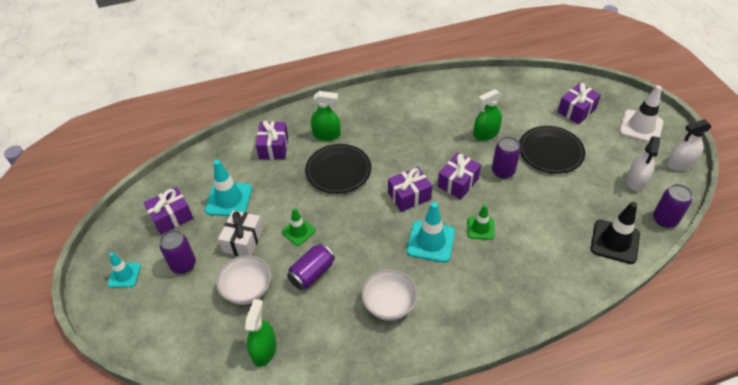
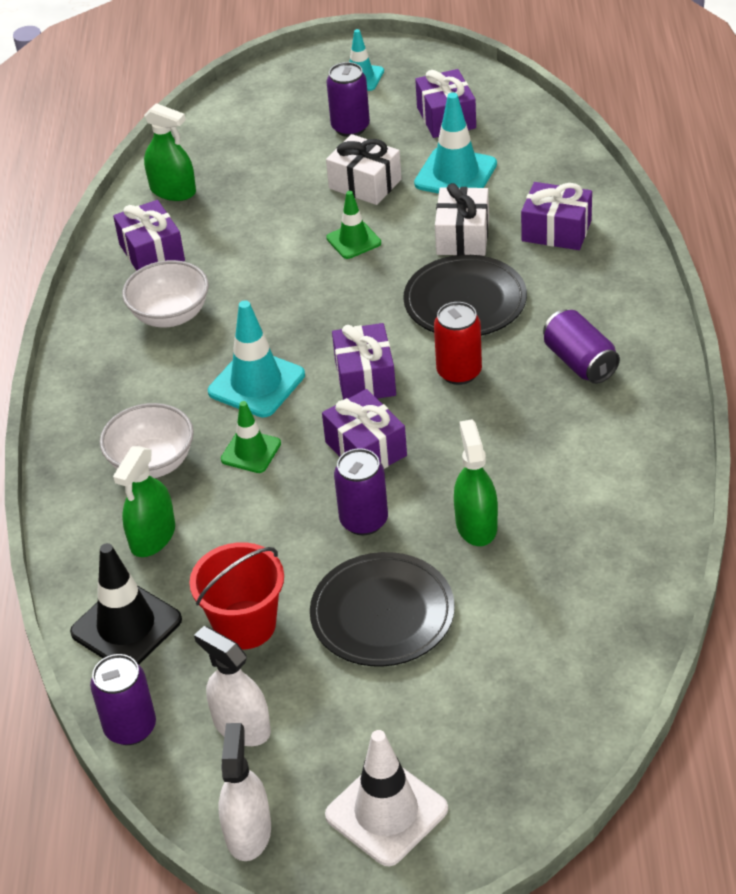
camera: 110 degrees right, 5 degrees down
(247, 290) = (275, 182): white bowl -> white bowl (152, 463)
(285, 183) = (462, 236): none -> white gift
(312, 273) = (268, 246): purple can -> purple can (580, 362)
(326, 135) = (563, 298): green spray bottle -> green spray bottle (153, 536)
(392, 161) = (459, 372): none -> red can
(576, 110) = (486, 708): purple gift -> purple gift (152, 252)
(585, 196) = (245, 625): none -> red bucket

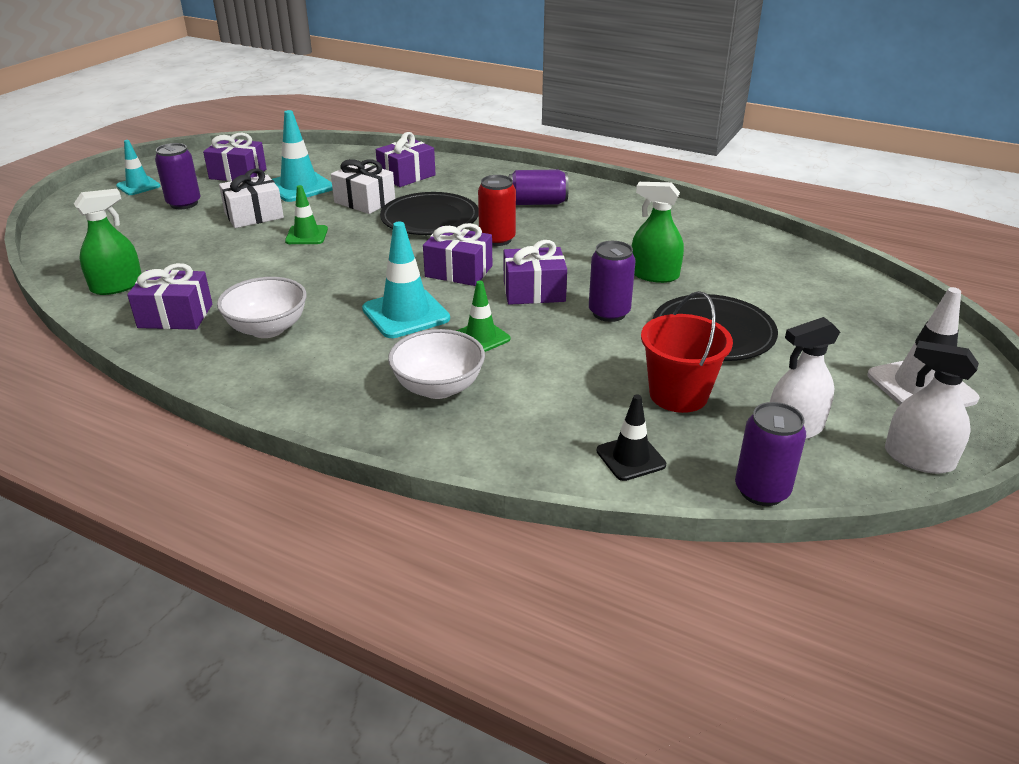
camera: 65 degrees left, 10 degrees down
(126, 626) = (630, 458): black traffic cone -> black traffic cone, size x0.62
(153, 536) = (530, 412): green spray bottle -> none

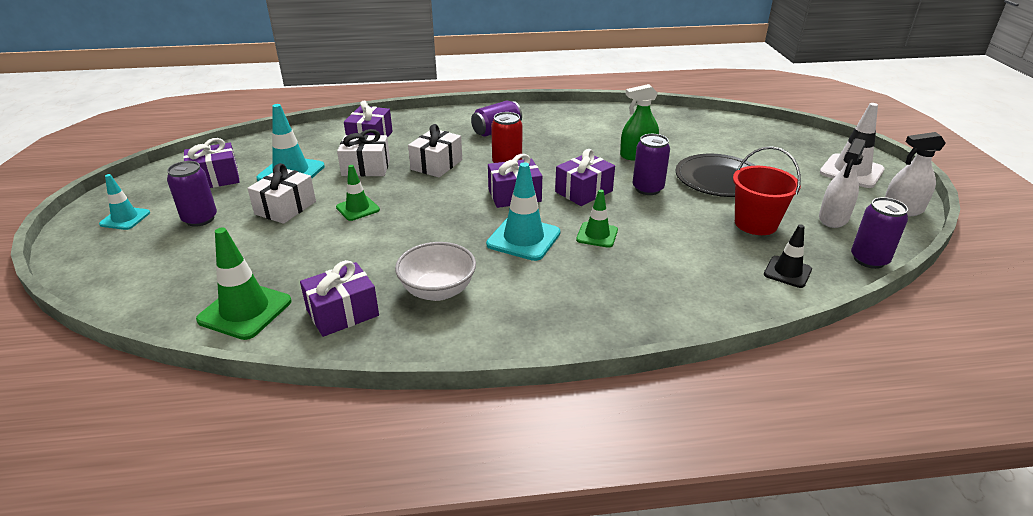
camera: 35 degrees left, 0 degrees up
(117, 286) = (245, 310): green spray bottle -> green traffic cone
(430, 218) = (436, 164): black plate -> white gift
(438, 387) = (621, 279): white bowl -> none

